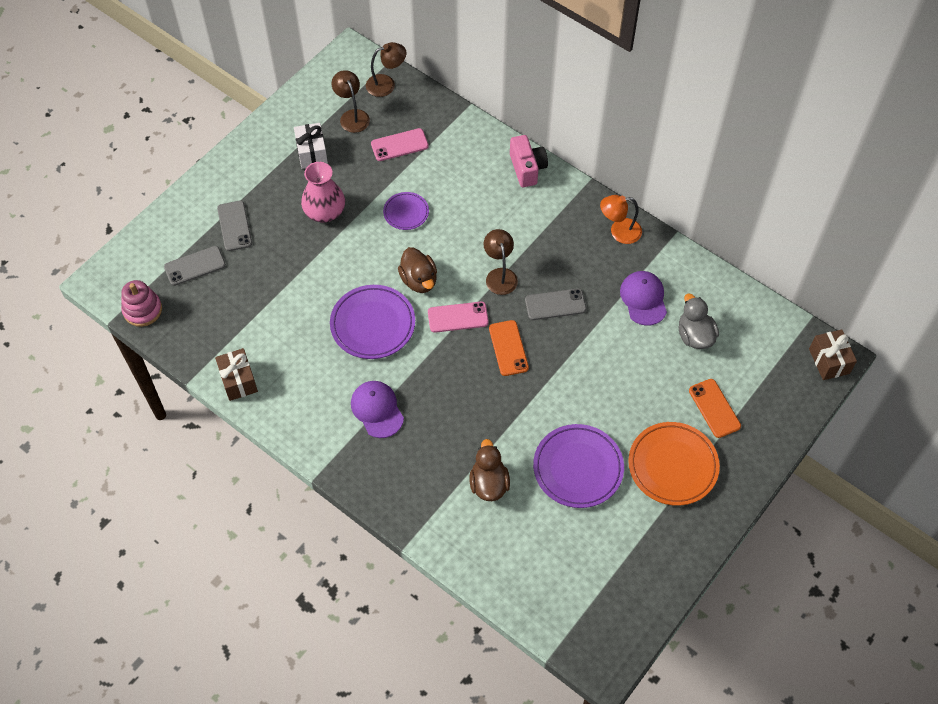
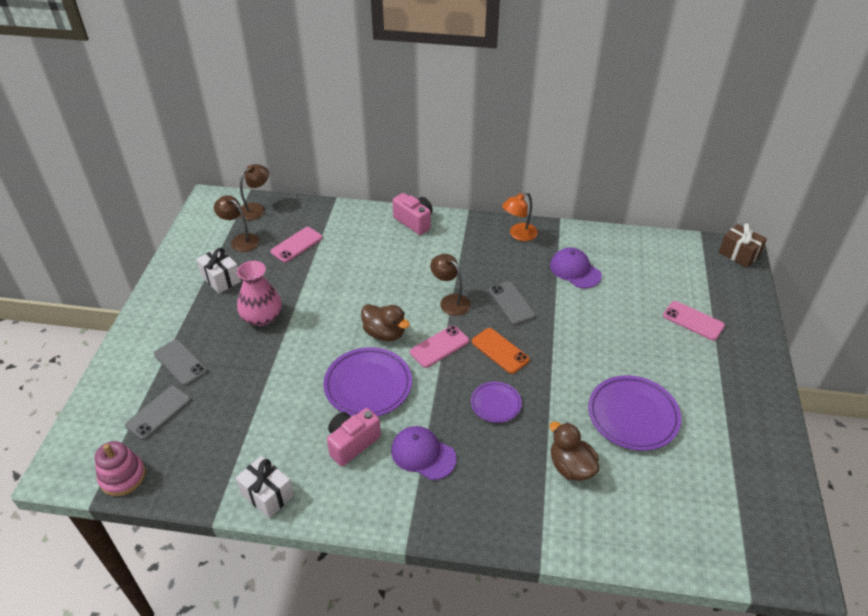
camera: 30 degrees left, 15 degrees down
(238, 381) = (267, 494): brown gift -> white gift
(327, 370) = (352, 443): none -> pink camera
(406, 213) = (336, 289): purple plate -> purple plate (495, 404)
(555, 304) = (511, 303): grey phone -> grey phone turned 75 degrees counterclockwise
(672, 466) = (702, 377): orange plate -> none
(695, 335) = (633, 278): grey duck -> none
(714, 408) = (693, 321): orange phone -> pink phone

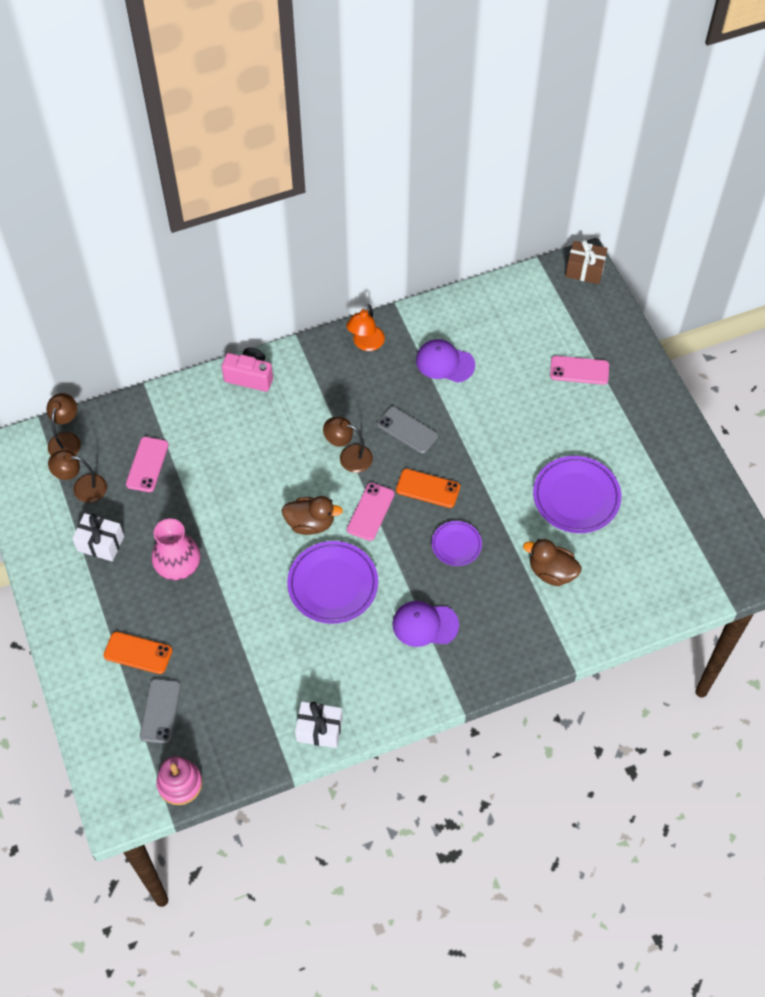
camera: 30 degrees left, 15 degrees up
(180, 362) = (138, 653): grey phone -> orange phone
(352, 443) = (358, 646): pink camera -> none

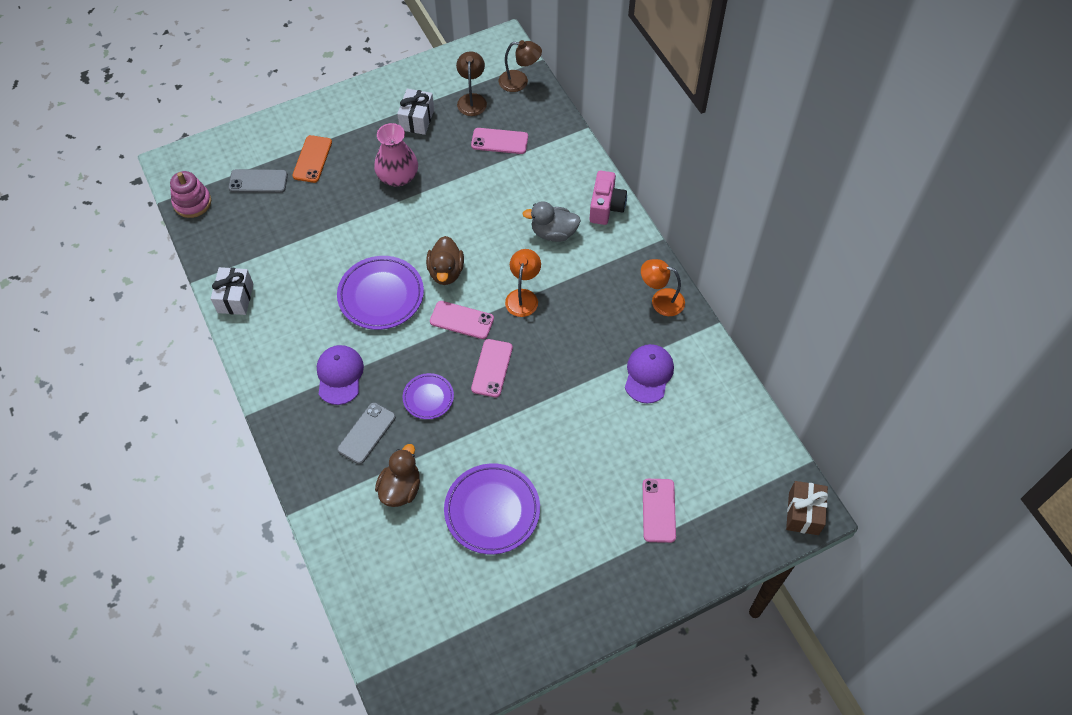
camera: 85 degrees right, 0 degrees up
(275, 424) = (553, 233): none -> grey duck
(349, 456) = (523, 296): brown lamp -> orange lamp
(407, 430) = (559, 345): grey phone -> grey phone (367, 433)
(428, 488) = (492, 368): orange phone -> pink phone

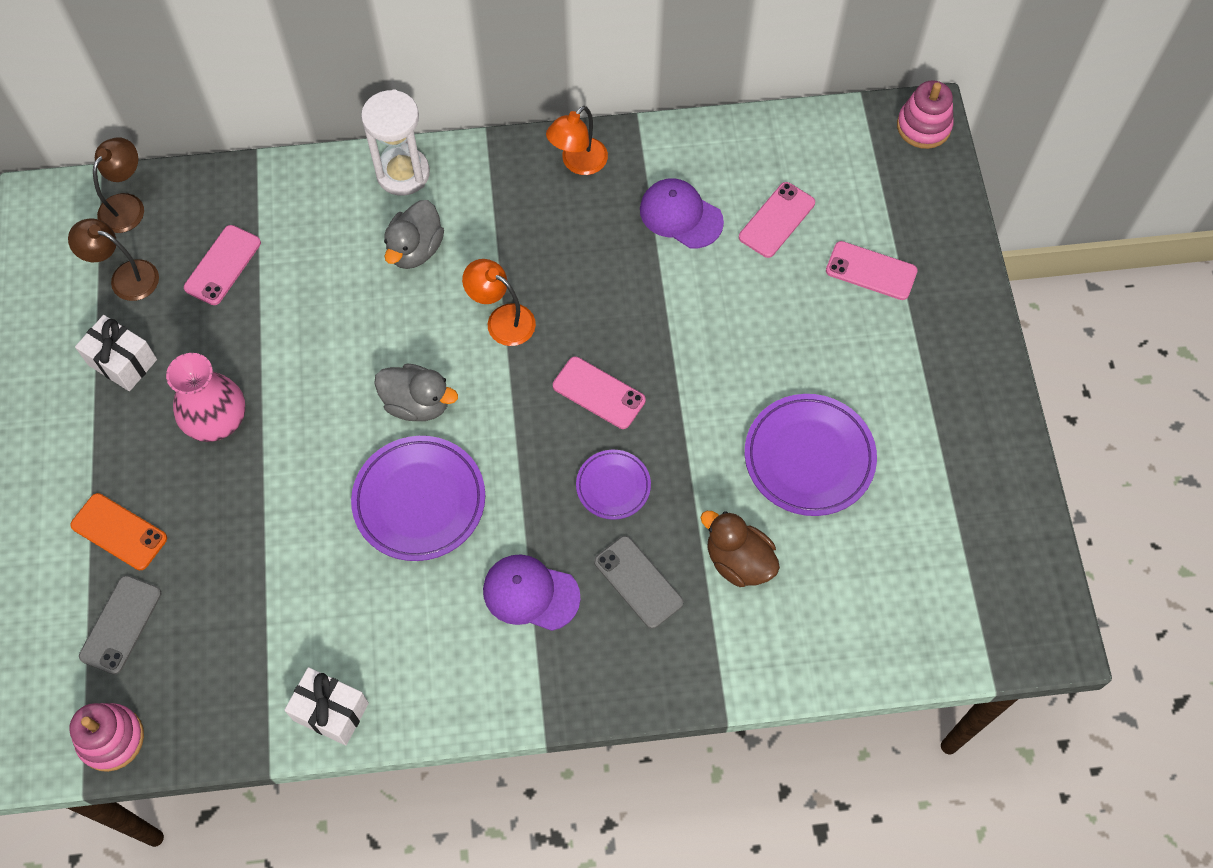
camera: 70 degrees left, 5 degrees up
(446, 271) = (417, 403): brown duck -> grey duck
(461, 320) = (507, 407): pink phone -> pink phone (777, 220)
(606, 207) = (403, 173): pink camera -> white hourglass
(803, 513) = (923, 126): brown gift -> pink stacking toy

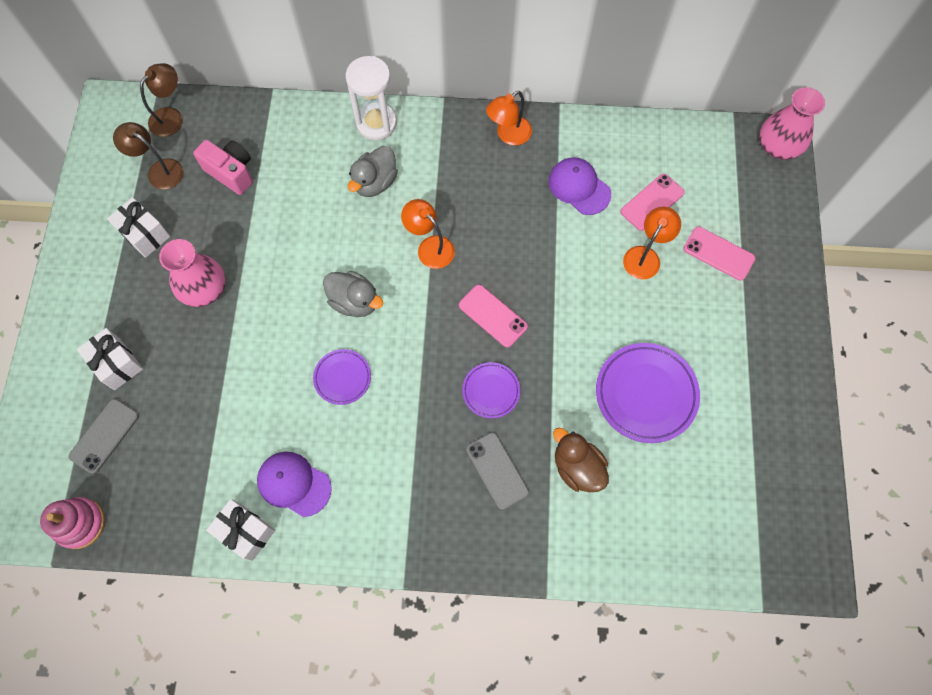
camera: 10 degrees right, 5 degrees up
(119, 532) = (117, 364): orange phone -> white gift
(222, 265) = (231, 172): pink phone -> pink camera
(419, 501) = (342, 378): purple plate -> purple plate, size x0.56
(530, 593) = (413, 465): purple cap -> purple cap (294, 484)
(779, 288) = (645, 256): none -> orange lamp
(923, 126) = (778, 146): pink stacking toy -> pink vase

